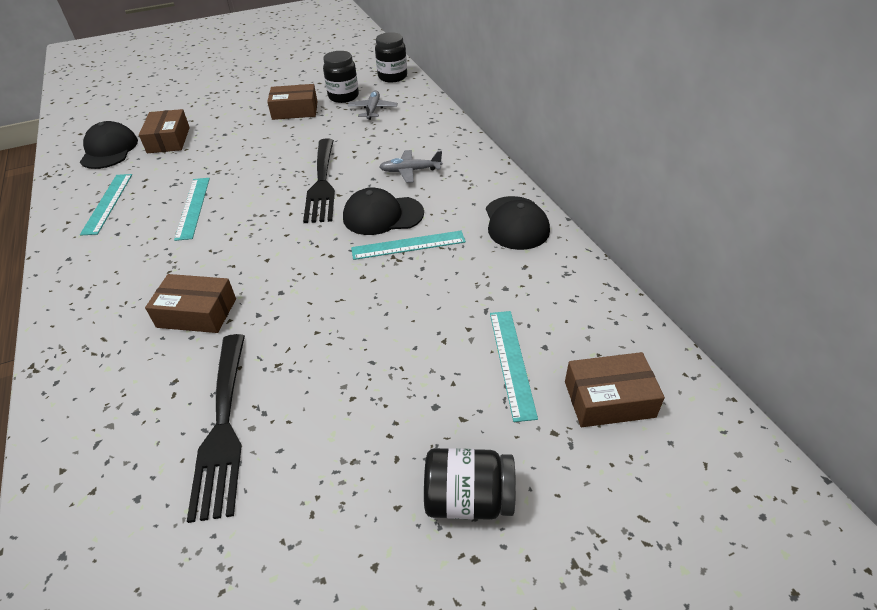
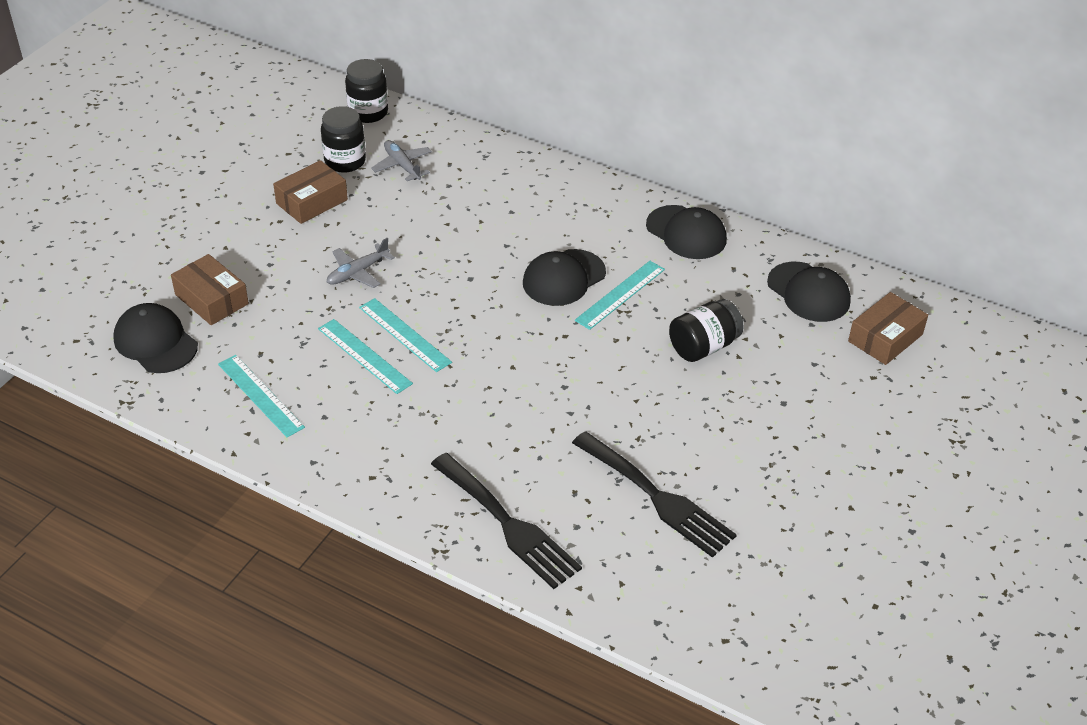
camera: 40 degrees left, 0 degrees up
(197, 313) = (516, 438): brown box -> none
(322, 183) = (463, 272): black fork -> black fork (508, 524)
(410, 171) = (533, 221): grey plane -> grey plane (357, 272)
(468, 499) = (863, 443): black jar -> black jar (703, 346)
(511, 362) = (801, 346): turquoise ruler -> turquoise ruler (404, 335)
(573, 317) = (808, 292): none -> black cap

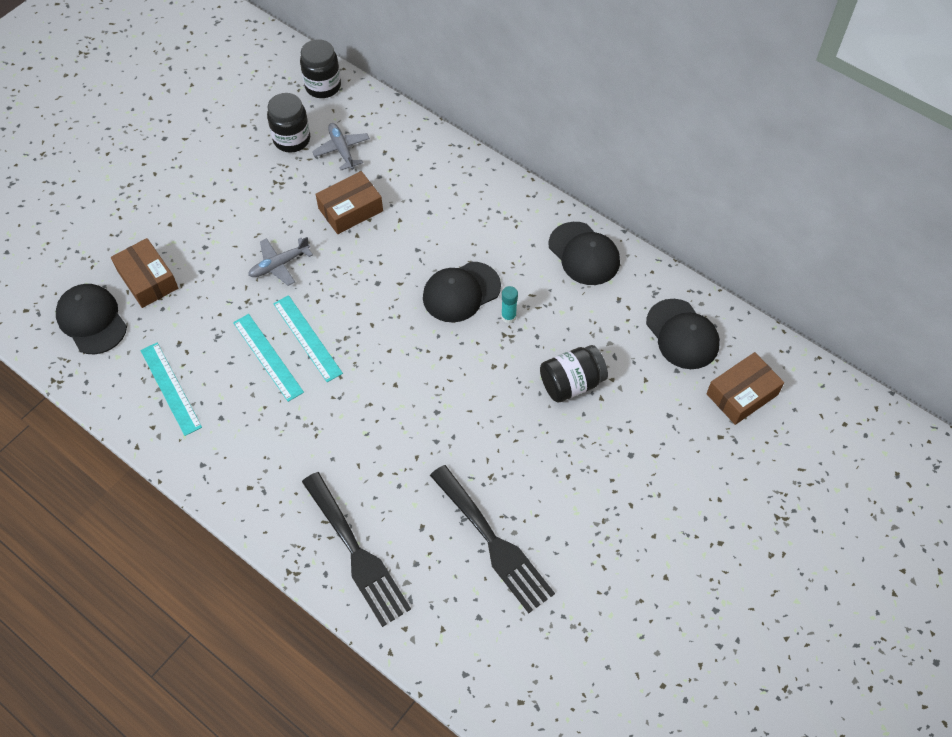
camera: 10 degrees right, 15 degrees up
(312, 201) = (254, 182): brown box -> brown box (350, 210)
(620, 295) = (508, 317): turquoise ruler -> turquoise glue stick

